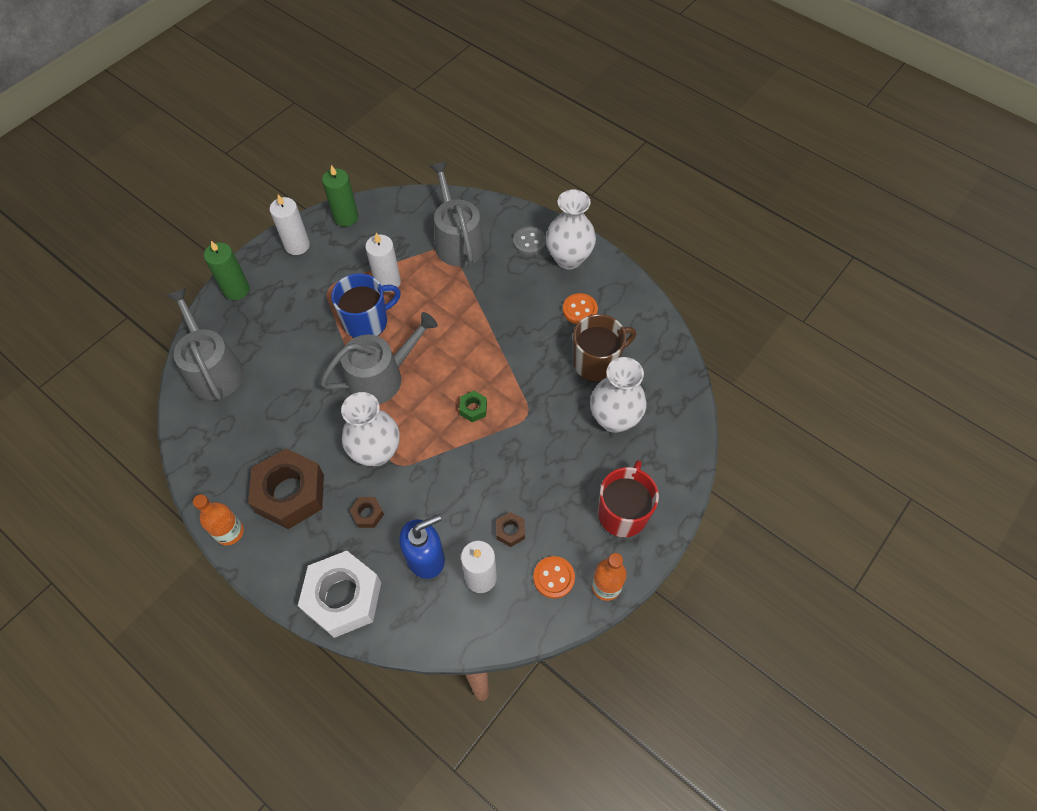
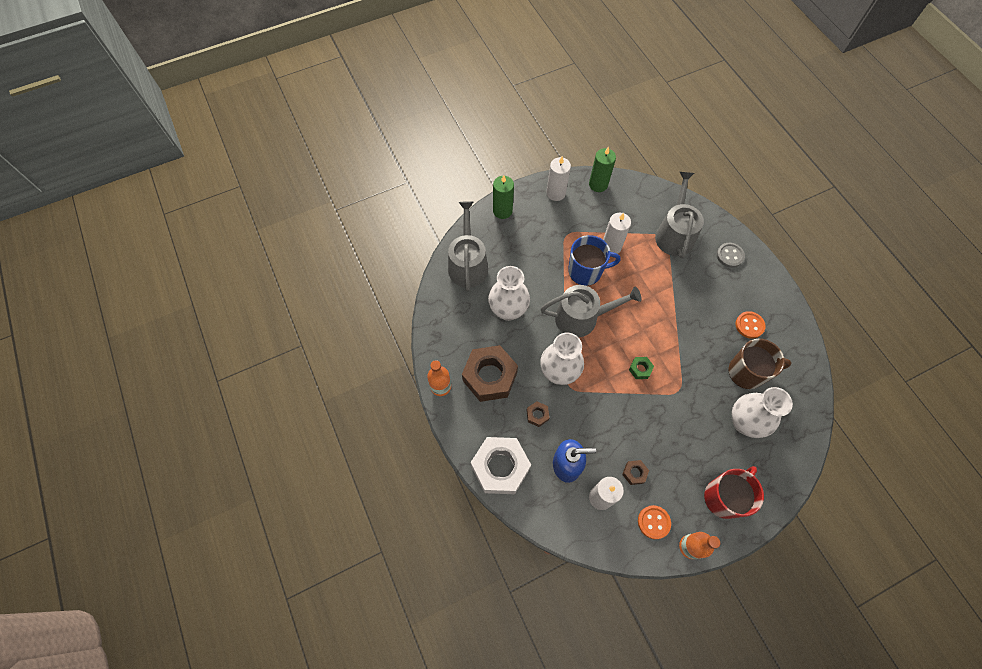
camera: 25 degrees right, 5 degrees up
(569, 258) = (756, 281): white vase -> white vase (508, 310)

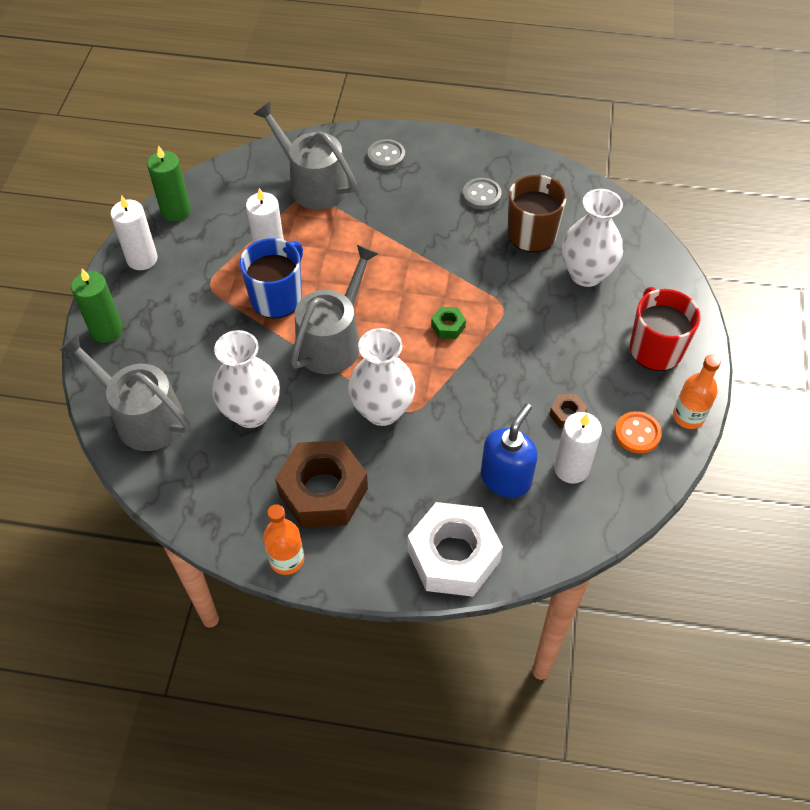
camera: 55 degrees left, 10 degrees down
(537, 415) = (418, 470): brown nut -> none
(749, 325) = (481, 195): orange button -> grey button

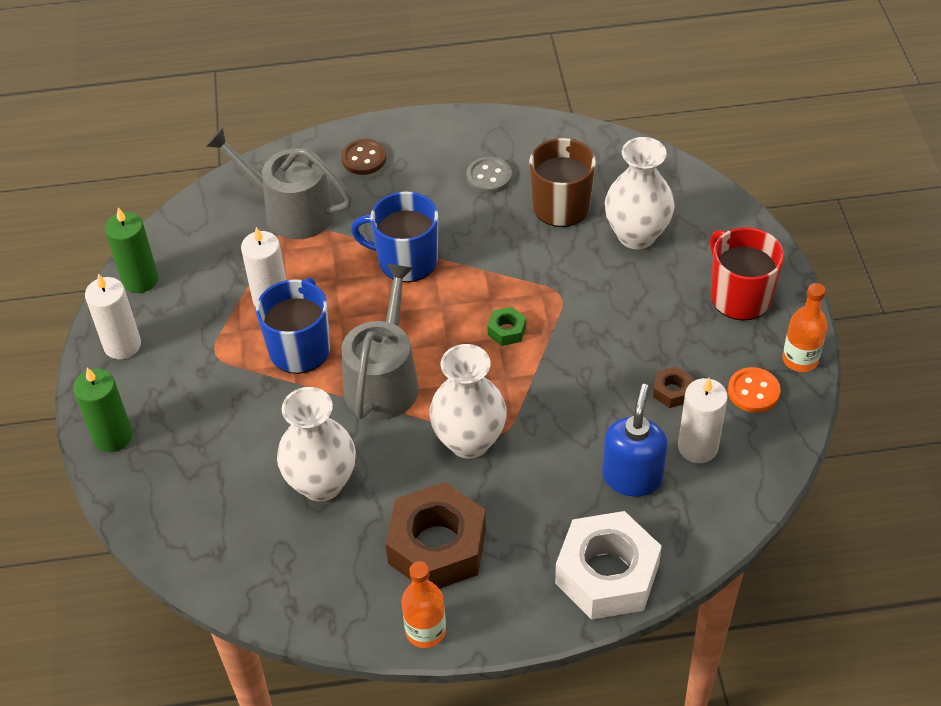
camera: 15 degrees left, 5 degrees down
(142, 417) = (196, 522): grey watering can -> none
(386, 156) = (364, 158): grey button -> brown button
(388, 247) = (406, 260): none -> blue mug

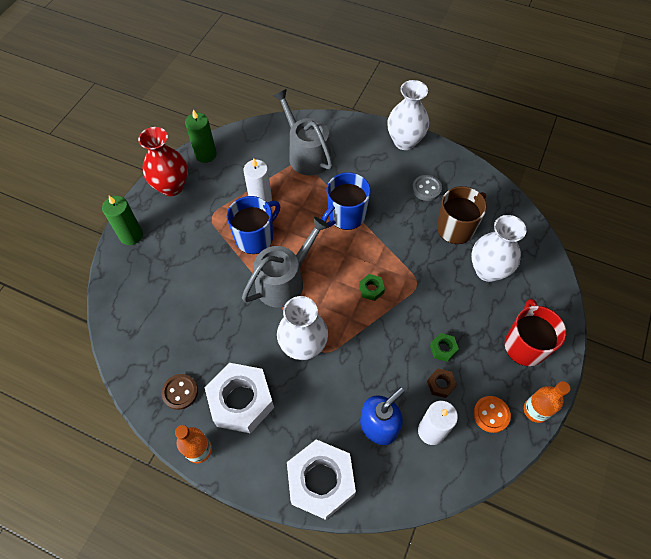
camera: 30 degrees right, 10 degrees up
(122, 345) = (171, 186): white candle -> red vase
(321, 483) = (210, 324): white vase -> white vase (404, 141)
(364, 158) = (365, 143): brown button -> brown button (180, 392)
(406, 260) = (346, 215): blue mug -> blue mug turned 90 degrees counterclockwise
(437, 546) = (241, 401): brown nut -> white nut
(646, 351) = (443, 349): none -> green nut

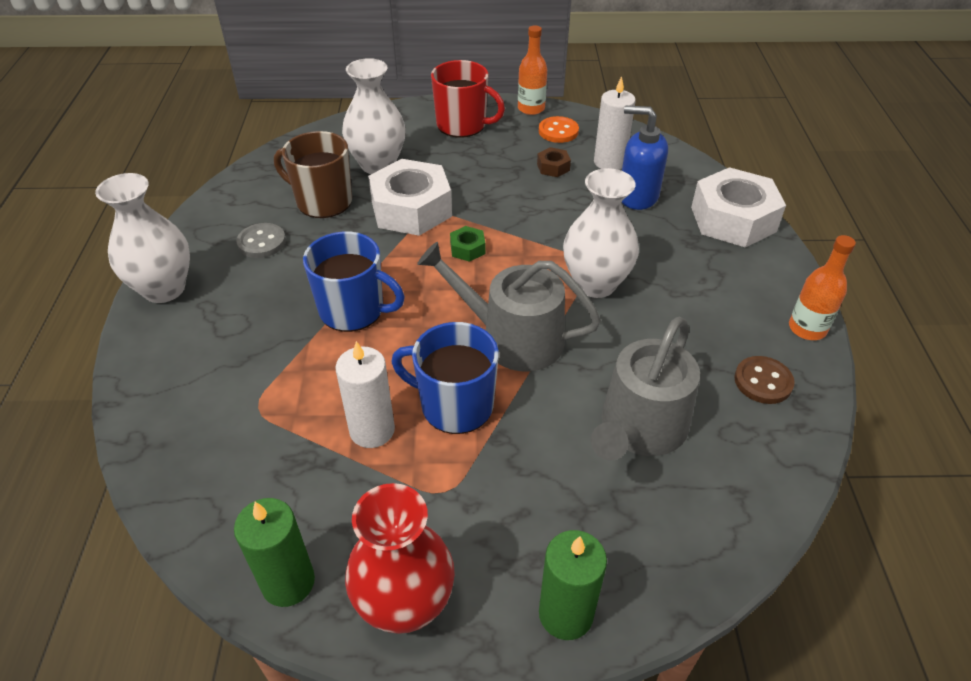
camera: 115 degrees left, 15 degrees down
(241, 401) = (715, 314): white nut -> white nut (411, 209)
(306, 154) = (233, 405): grey watering can -> grey watering can (639, 429)
(443, 349) = (509, 174): green nut -> none
(525, 345) = (462, 125): red mug -> red mug turned 135 degrees counterclockwise

